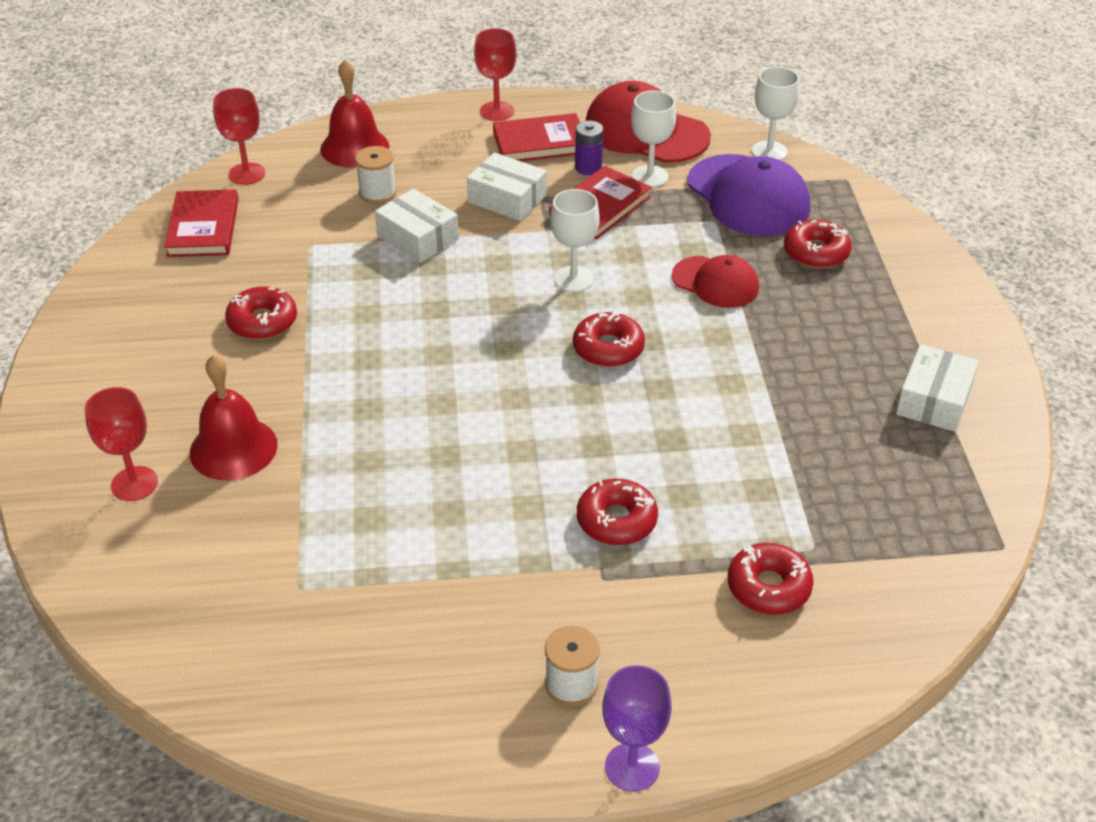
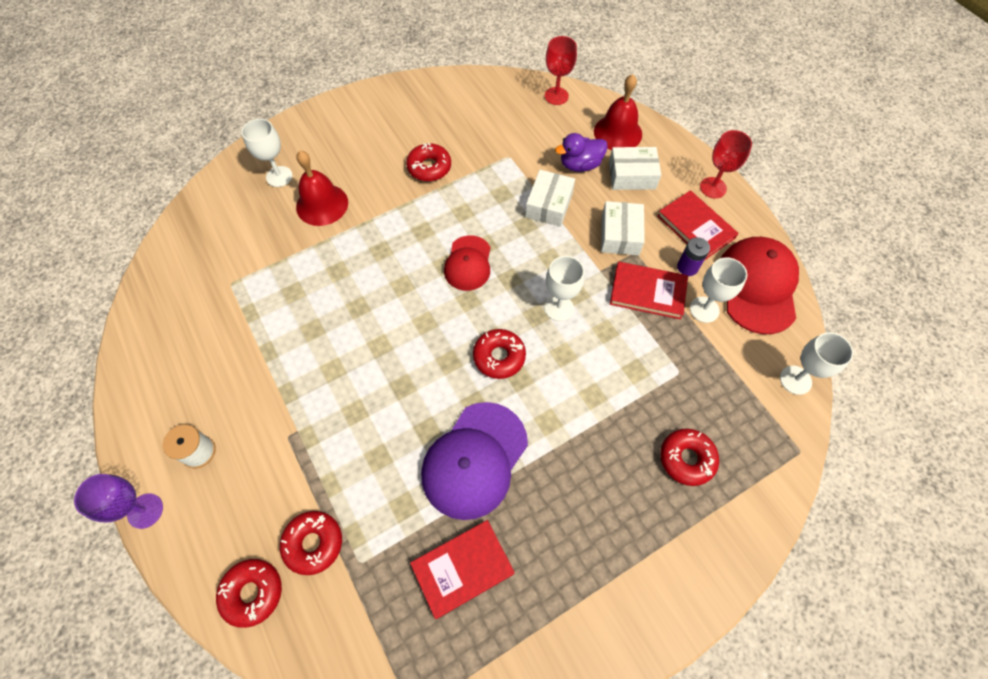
camera: 65 degrees right, 20 degrees up
(134, 484) = (279, 176): red goblet -> white goblet
(203, 227) = (495, 102): red book -> red book (462, 568)
(377, 193) = (580, 165): white spool -> purple duck
(616, 520) = (340, 425): red donut -> red donut (252, 593)
(715, 282) = (607, 399): red cap -> red cap (468, 263)
(748, 196) = (725, 385): purple cap -> purple cap (474, 460)
(933, 400) = (556, 608): white box -> white box (632, 175)

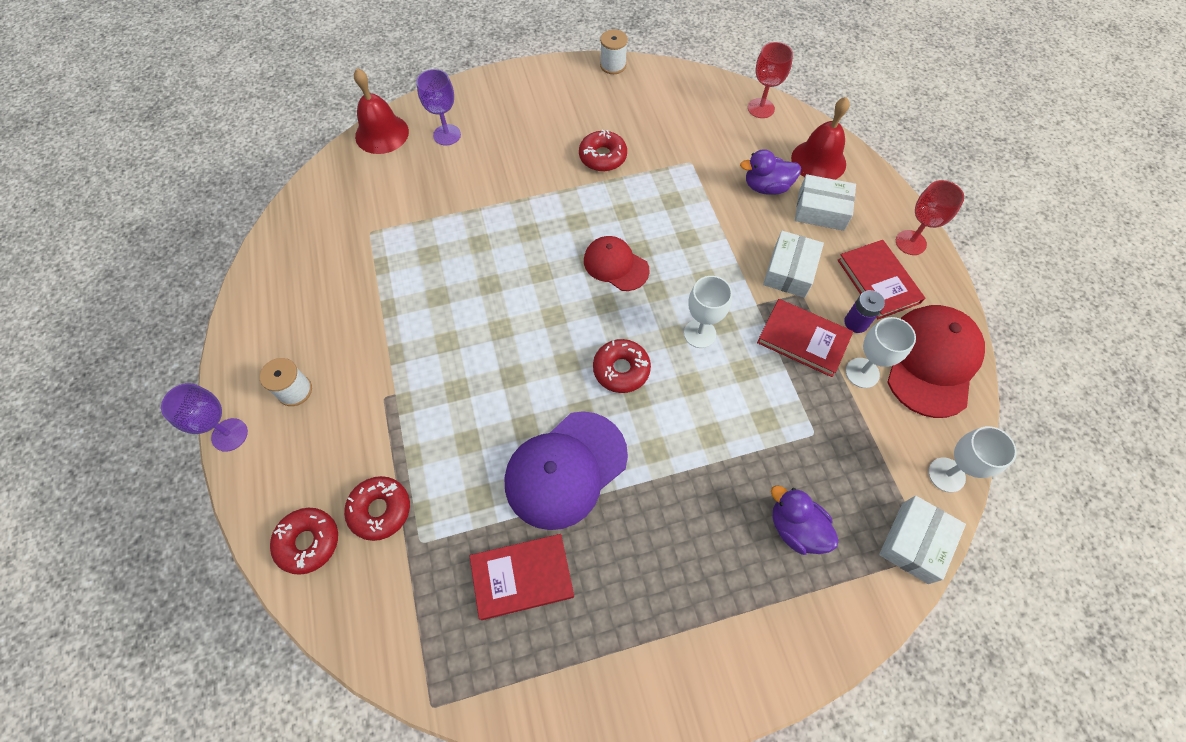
camera: 15 degrees right, 0 degrees up
(279, 176) = (447, 135): white goblet -> purple goblet
(322, 204) = (482, 172): red bell -> red bell (382, 133)
(415, 82) = (613, 65): none -> white spool
(468, 263) = (615, 265): red cap -> red cap turned 105 degrees clockwise
(549, 205) = (720, 222): white box -> white box (915, 542)
(686, 459) = (796, 528): red donut -> purple duck

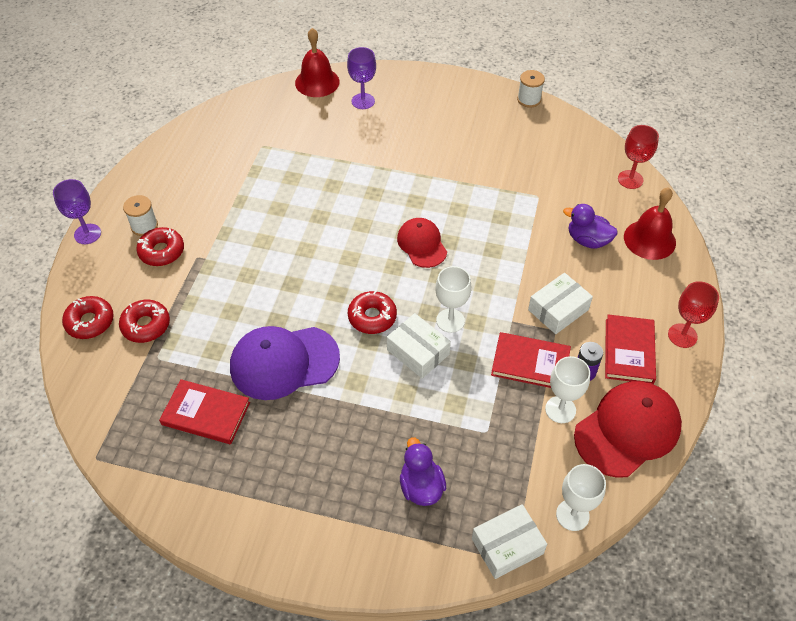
camera: 30 degrees right, 10 degrees down
(602, 157) = (469, 163): red donut -> red donut (162, 251)
(803, 339) = (530, 363): red book -> red book turned 45 degrees counterclockwise
(821, 210) = (621, 277): white box -> white box (418, 352)

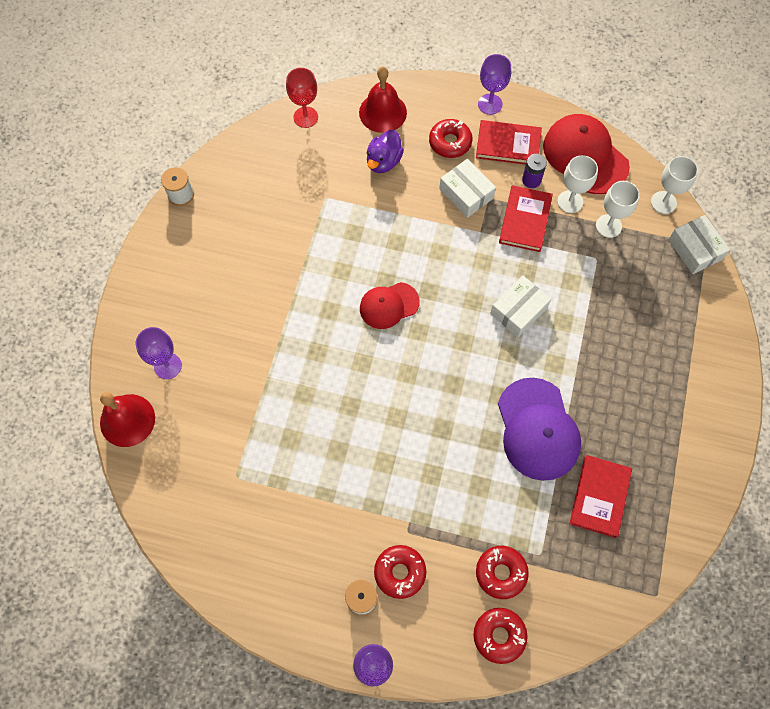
camera: 90 degrees left, 15 degrees up
(372, 317) = (481, 351): red donut -> red donut (450, 142)
(421, 486) = (652, 310): purple duck -> none
(450, 320) = (482, 282): white goblet -> white goblet (608, 226)
(682, 335) = (490, 104): red goblet -> purple goblet

